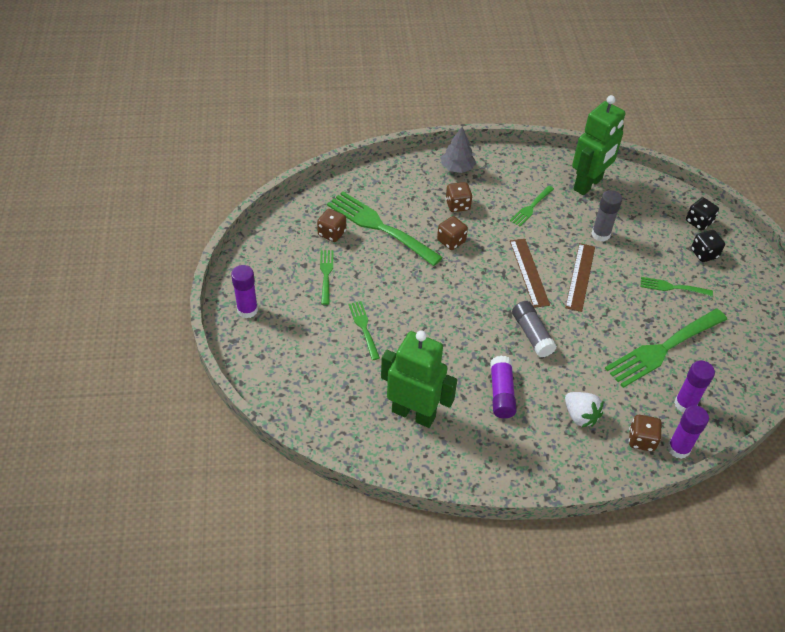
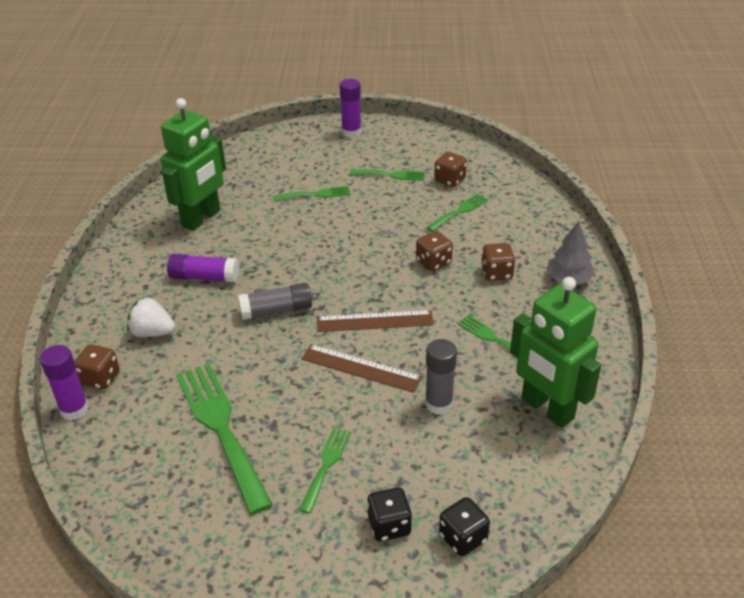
camera: 100 degrees right, 10 degrees down
(379, 226) = (459, 211): green fork -> green fork, size x0.51
(580, 416) = (152, 332): white strawberry -> white strawberry turned 45 degrees clockwise
(685, 404) = (131, 431): purple glue stick -> none

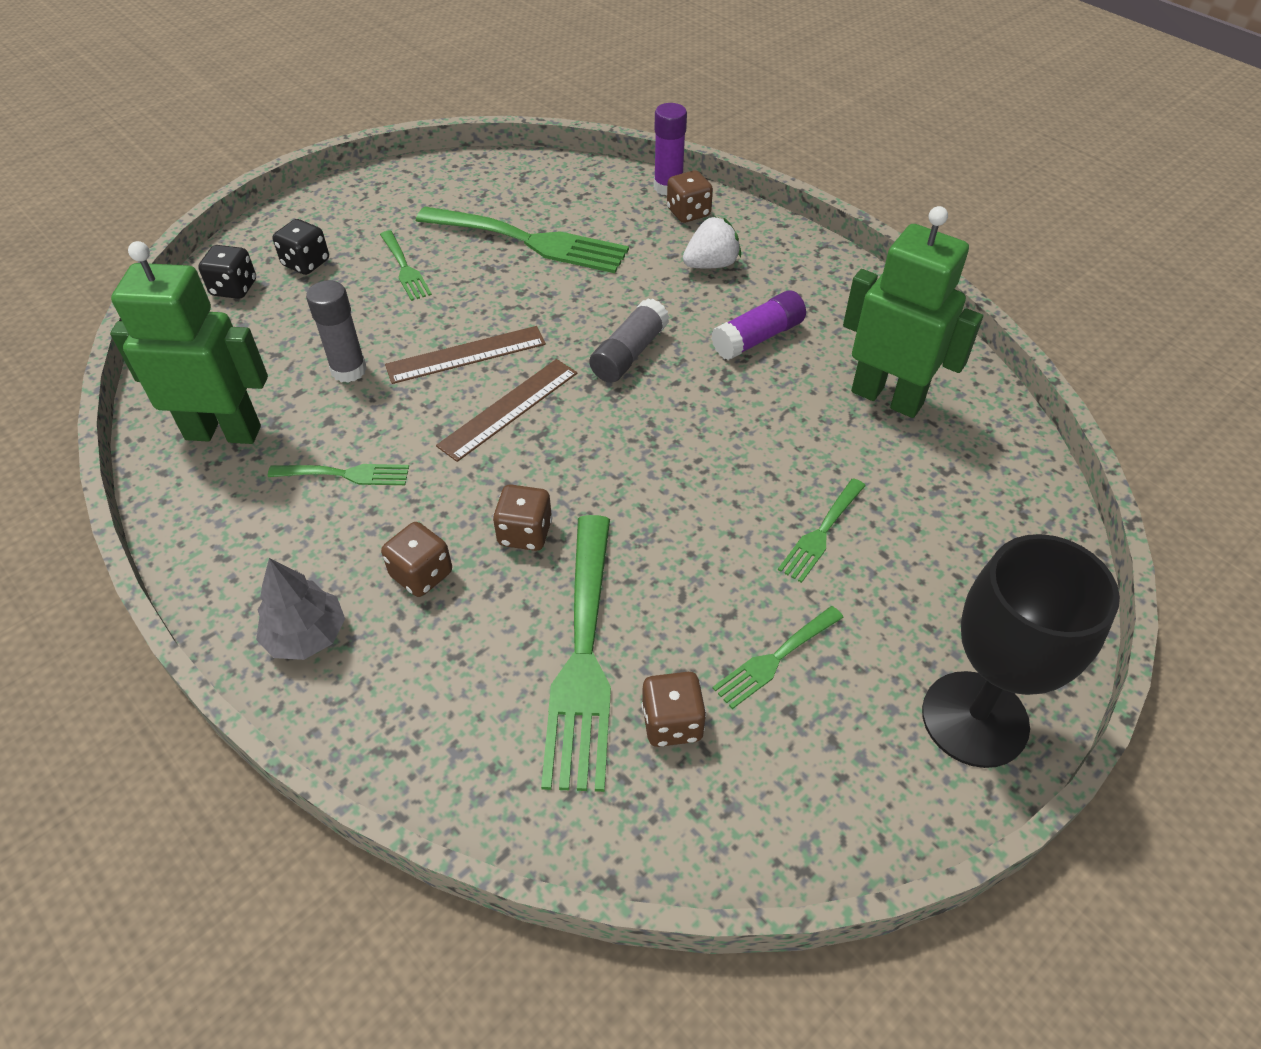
camera: 135 degrees right, 10 degrees up
(201, 218) = (887, 397): green robot -> green robot turned 135 degrees clockwise
(351, 132) = (974, 719): purple glue stick -> black goblet
(459, 211) = (583, 657): green fork -> green fork, size x1.97

